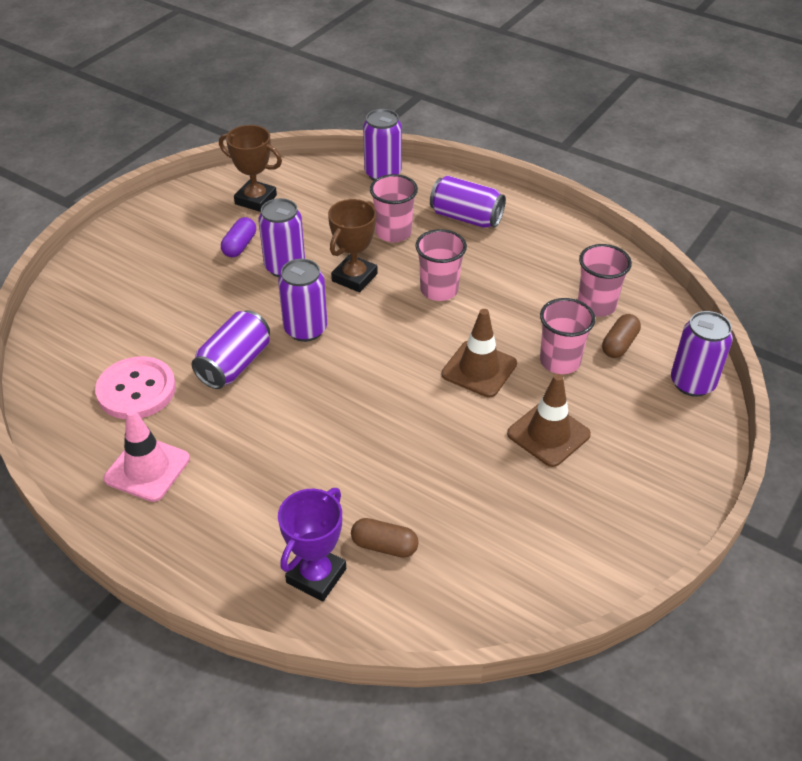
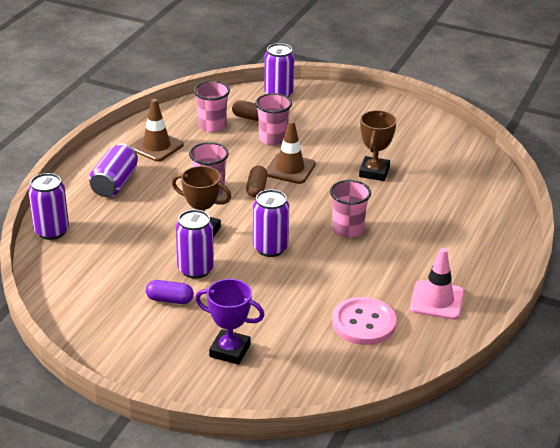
camera: 100 degrees left, 10 degrees down
(234, 364) = (319, 277): purple can -> none
(256, 200) = (97, 301): brown trophy -> brown trophy (374, 172)
(316, 576) = (485, 216): purple trophy -> purple trophy (230, 350)
(384, 546) = (452, 194): brown capsule -> brown capsule (256, 188)
(393, 233) = (140, 217): pink cup -> pink cup (348, 230)
(548, 434) = (340, 141): brown traffic cone -> brown traffic cone (156, 146)

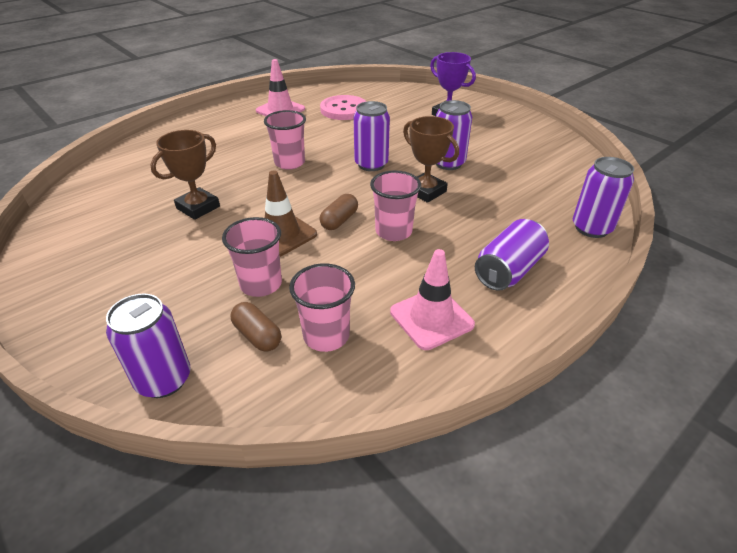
camera: 155 degrees left, 5 degrees up
(156, 146) = (431, 318): brown traffic cone -> pink traffic cone
(170, 300) = (480, 148): purple capsule -> none

